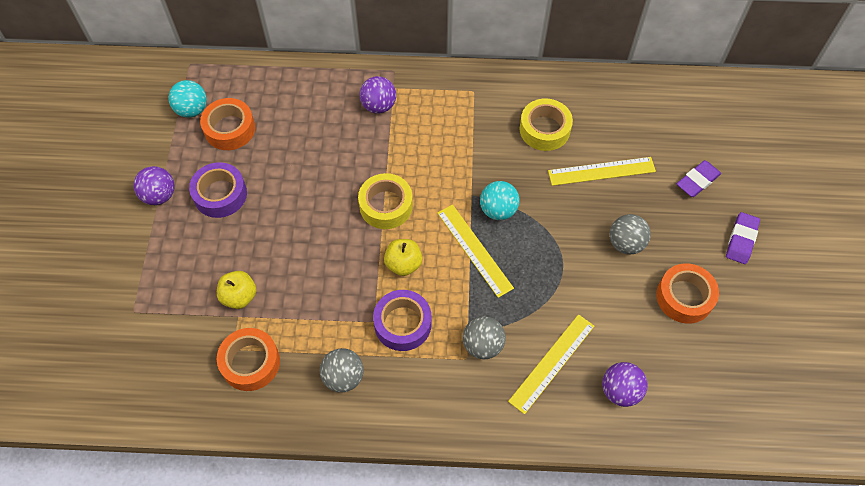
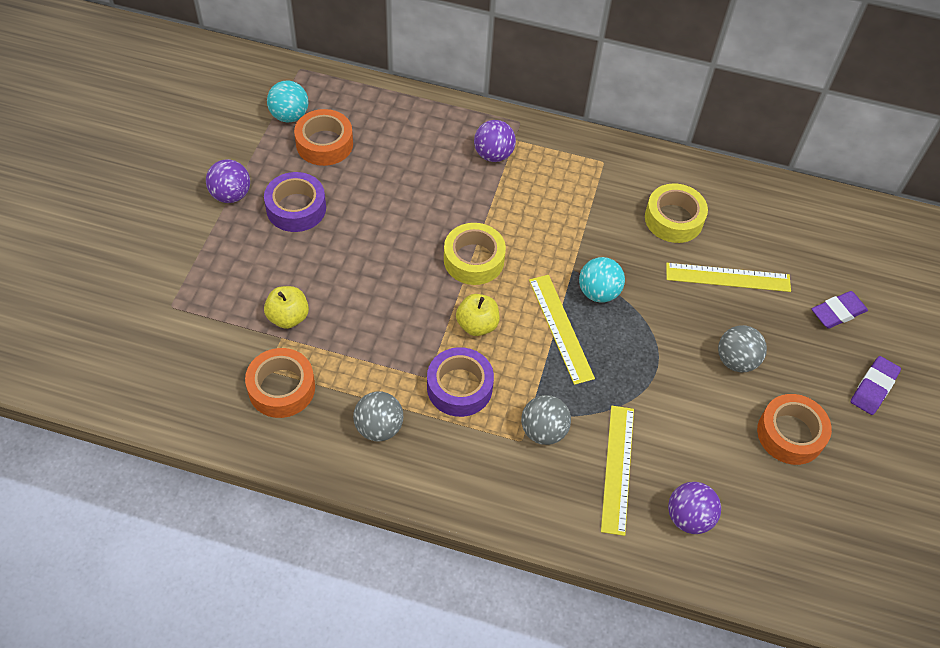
camera: 10 degrees right, 5 degrees down
(552, 363) = (617, 468): yellow ruler -> yellow ruler turned 45 degrees counterclockwise

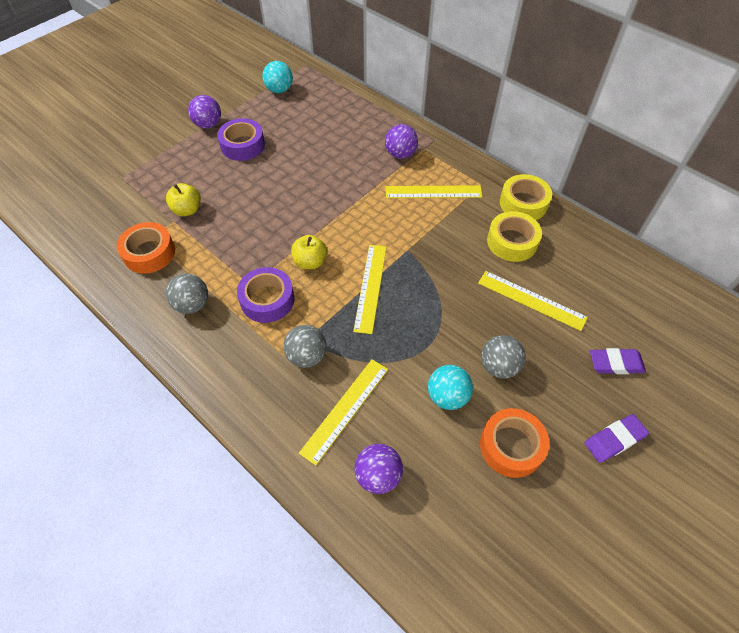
camera: 30 degrees right, 0 degrees up
(324, 144) = (289, 113): orange tape -> none
(473, 260) = (338, 217): yellow tape -> yellow tape (523, 203)
(558, 190) = (433, 192): none -> yellow ruler
(598, 292) = (417, 273): turquoise ball -> turquoise ball (447, 396)

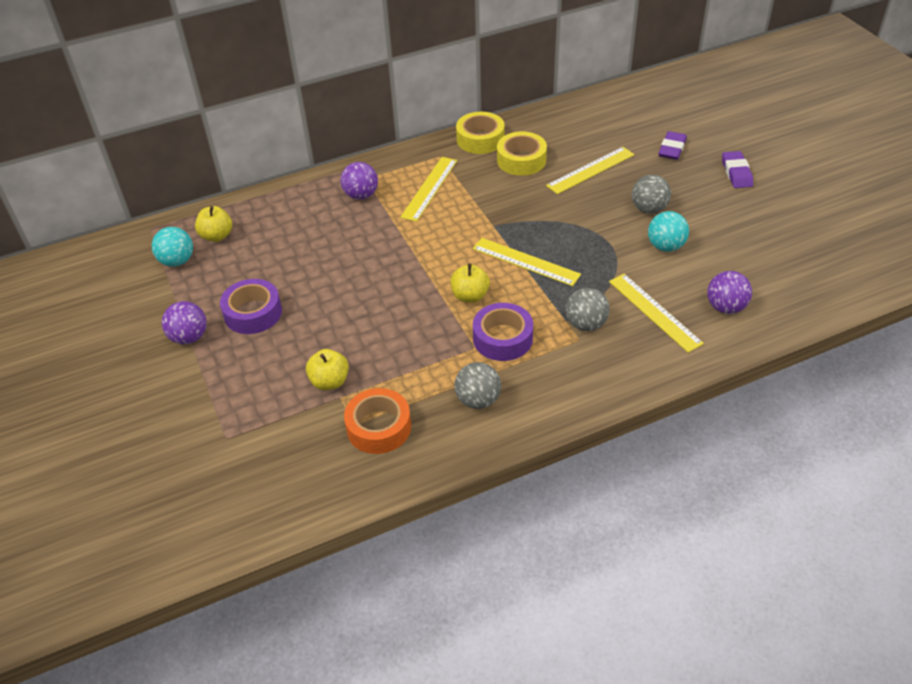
camera: 65 degrees left, 10 degrees down
(314, 98) = (217, 236): none -> yellow apple
(511, 446) = (724, 225): orange tape -> none

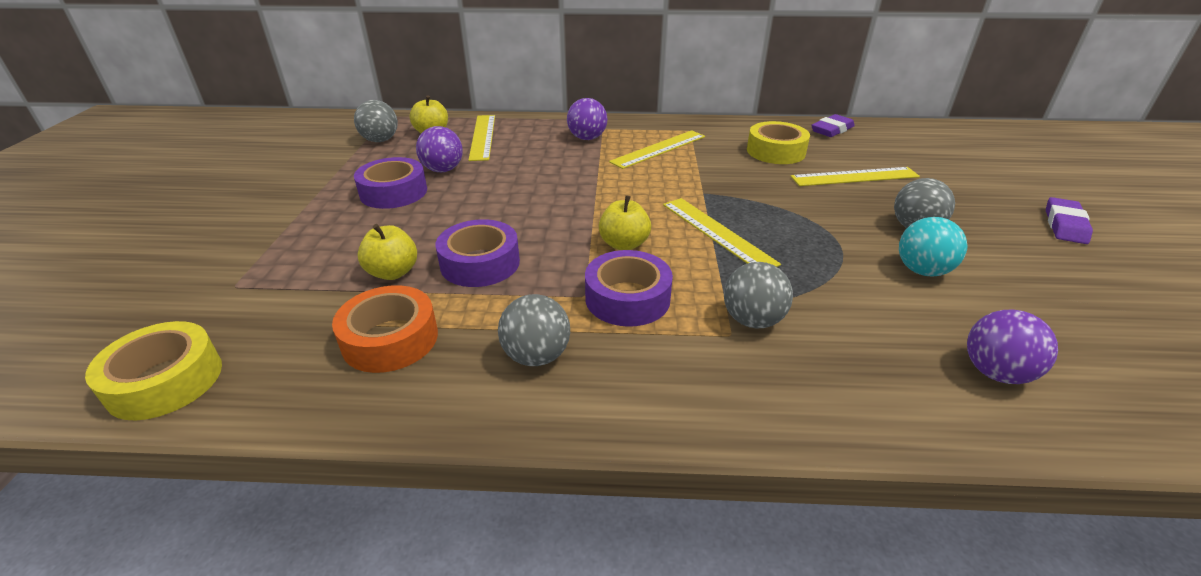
camera: 25 degrees right, 10 degrees down
(177, 261) = (380, 140): turquoise ball -> grey ball
(189, 337) = (318, 193): purple ball -> purple ball (443, 170)
(384, 350) = (480, 263): none -> purple tape
(480, 139) = (742, 128): yellow tape -> yellow tape (165, 381)
(654, 312) = (867, 339): yellow ruler -> yellow ruler (482, 137)
(672, 149) = (974, 183): purple eraser -> purple eraser (832, 130)

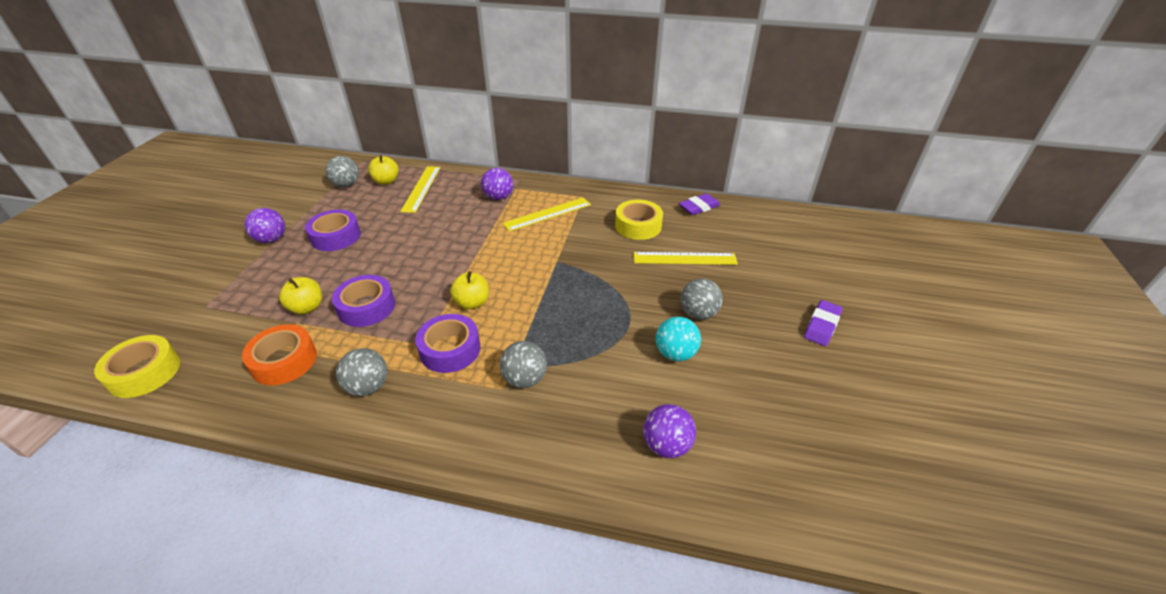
camera: 10 degrees right, 5 degrees up
(443, 170) = (378, 219): purple ball -> purple ball (271, 239)
(717, 233) = (545, 300): yellow ruler -> none

